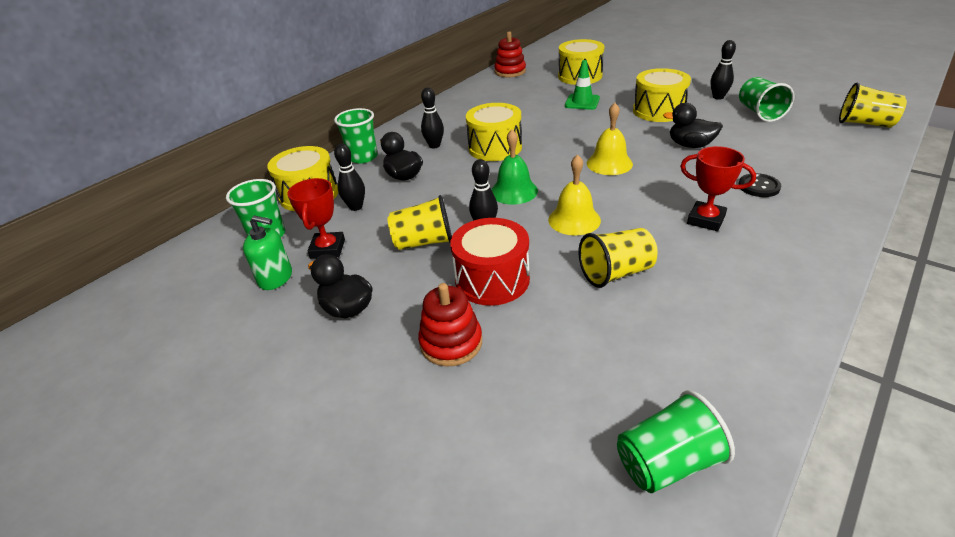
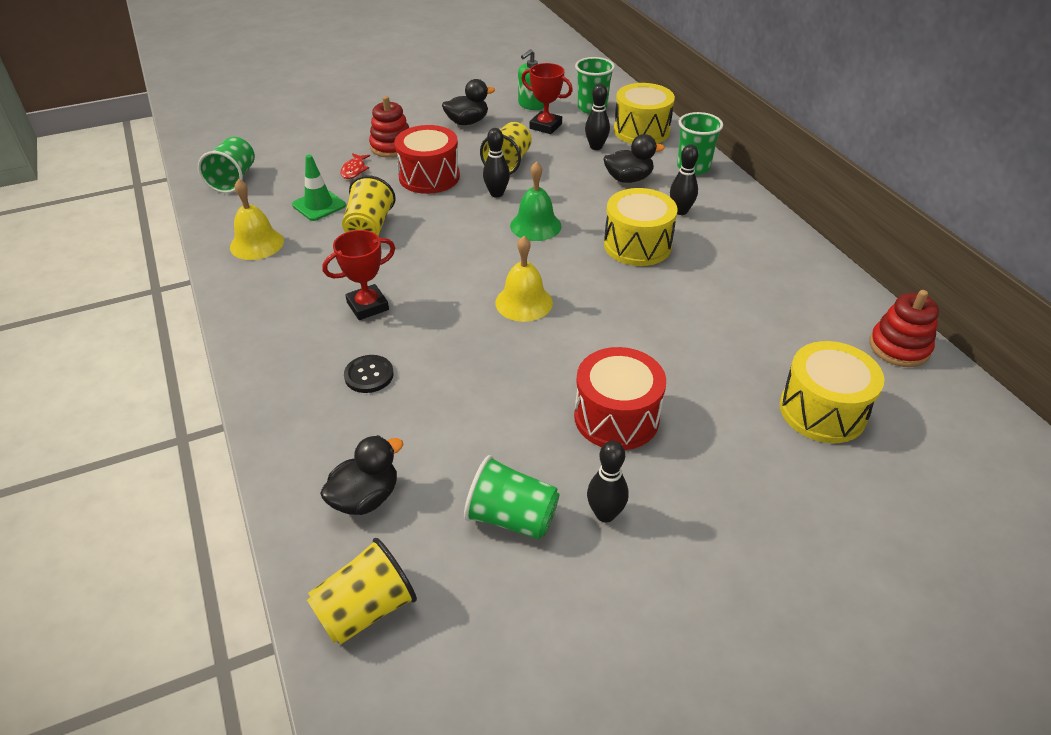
camera: 115 degrees right, 5 degrees up
(530, 345) = (354, 170): none -> red fish
(574, 220) = (454, 238): yellow bell -> yellow bell (257, 244)
(582, 102) = (710, 362): green traffic cone -> green traffic cone (319, 205)
(658, 111) = (616, 417): yellow drum -> red drum
(690, 145) = (498, 384): black duck -> black duck (365, 498)

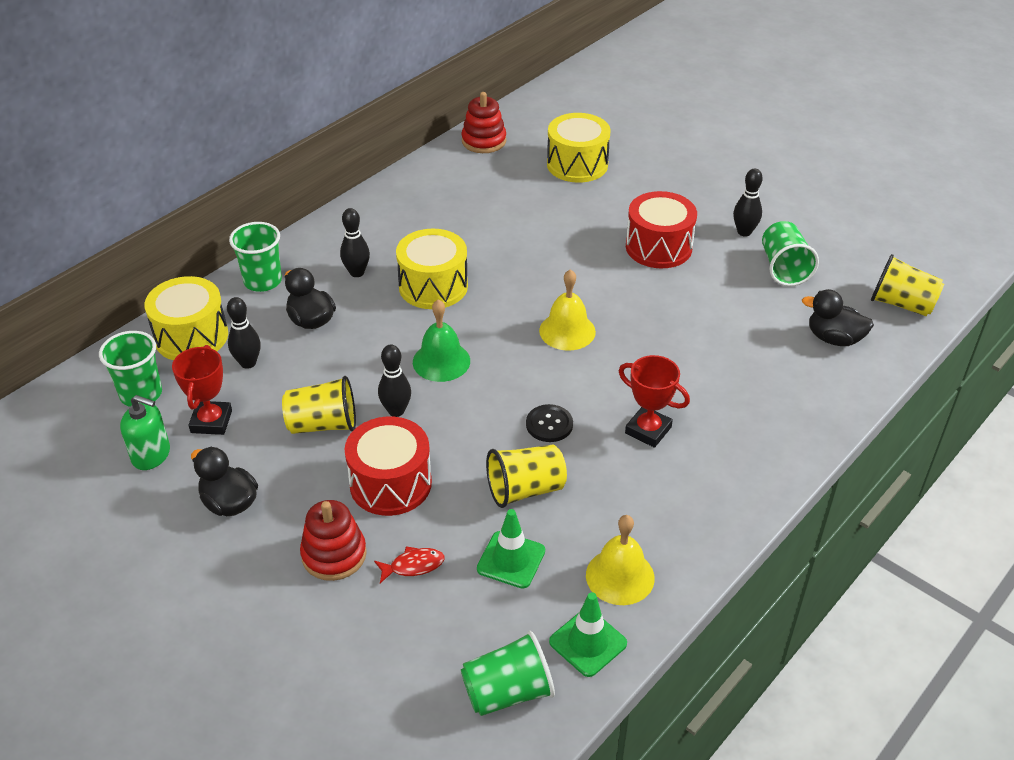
camera: 115 degrees left, 0 degrees up
(228, 215) = (588, 642): none -> green traffic cone
(369, 375) = (728, 389): black button -> black button (549, 424)

